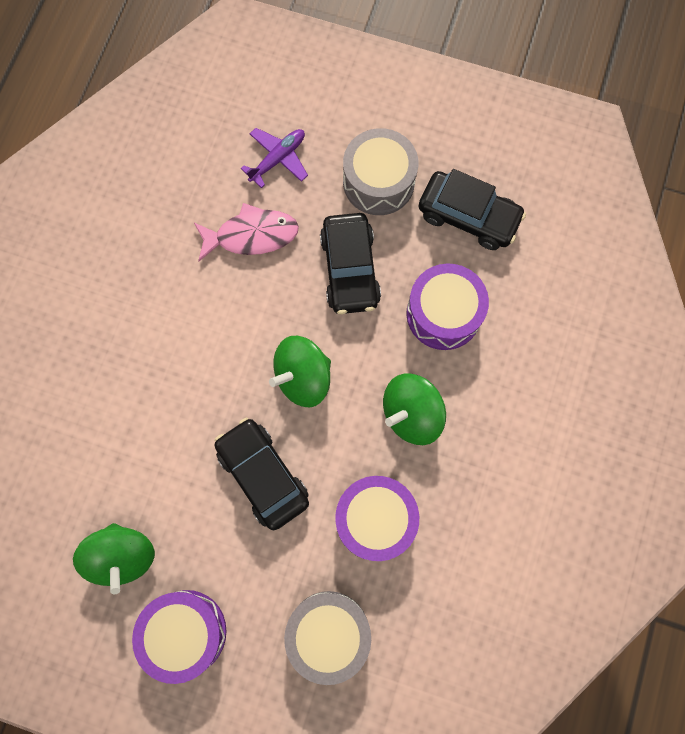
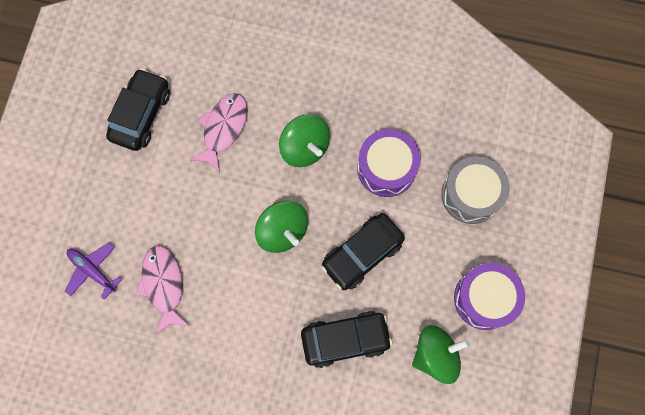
camera: 95 degrees left, 0 degrees up
(349, 270) = (190, 203): black car -> black car (345, 339)
(378, 182) = (112, 186): grey drum -> none
(443, 313) = (223, 129): purple drum -> pink fish

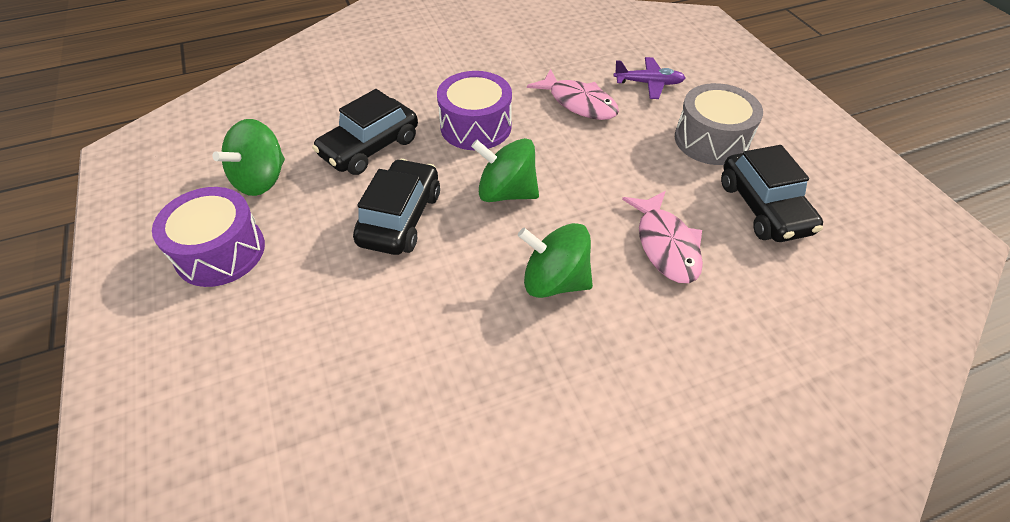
camera: 145 degrees right, 25 degrees down
(386, 168) = (431, 318): purple drum -> purple drum (476, 126)
(471, 194) = (289, 354): grey drum -> grey drum (711, 140)

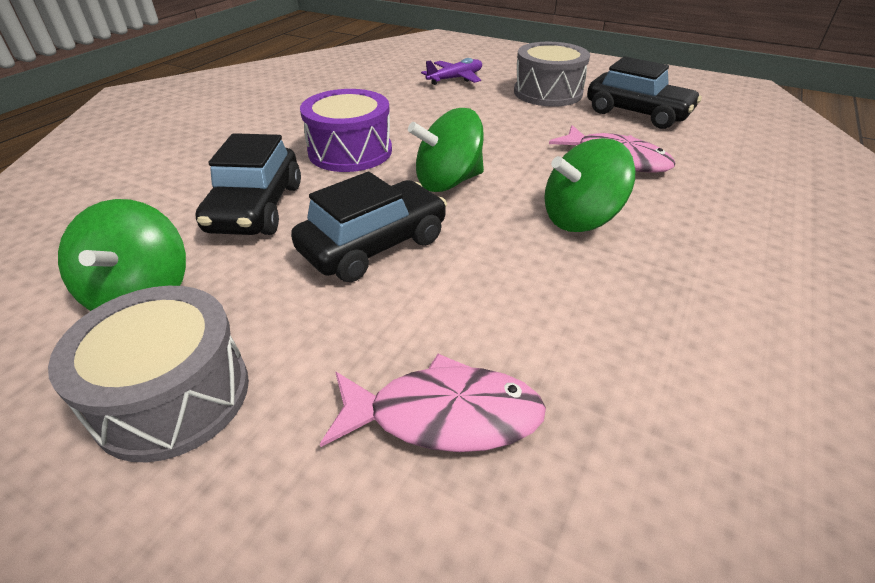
camera: 40 degrees left, 10 degrees down
(220, 252) = (173, 396): purple drum -> grey drum
(400, 218) = (374, 245): black car -> black car turned 75 degrees clockwise
(578, 103) = (419, 106): pink fish -> pink fish (444, 415)

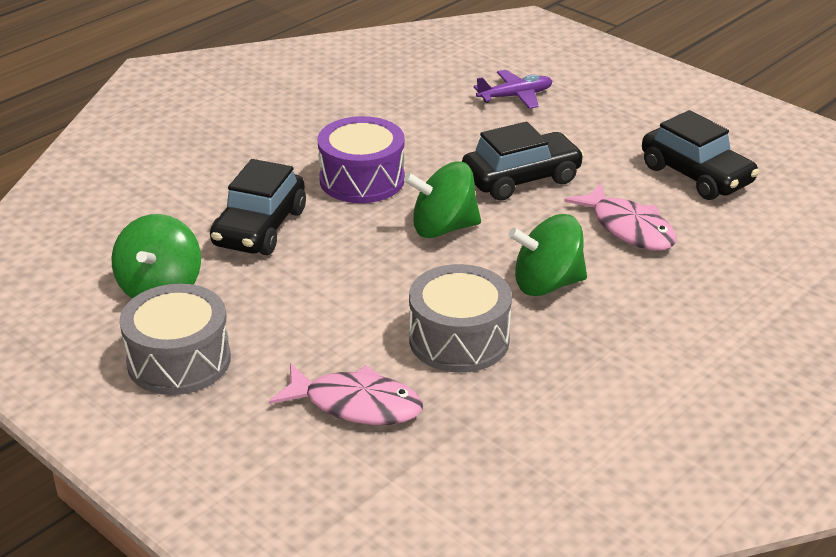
camera: 15 degrees right, 5 degrees down
(374, 245) = (351, 278): black car -> black car (521, 179)
(548, 93) = (612, 132): grey drum -> grey drum (459, 339)

